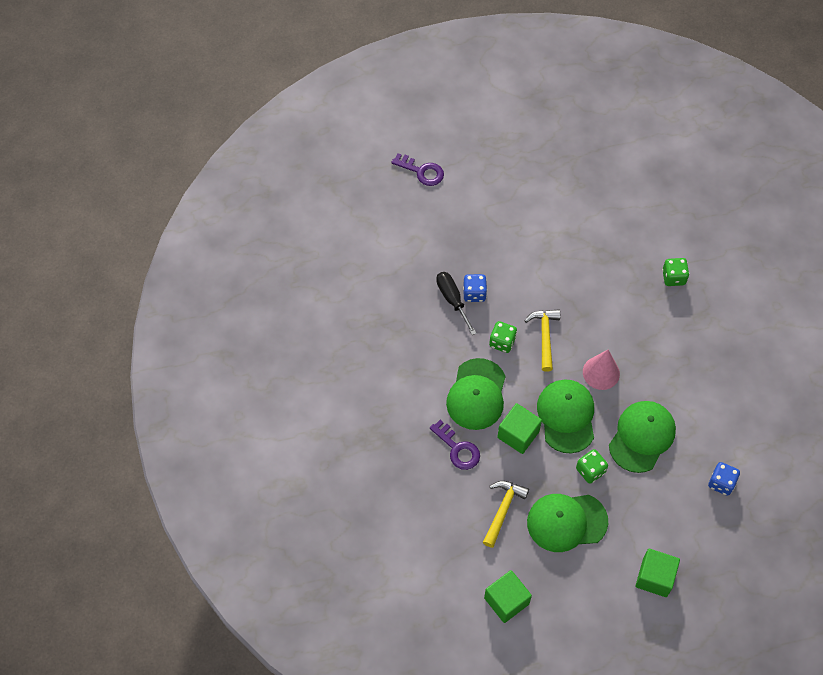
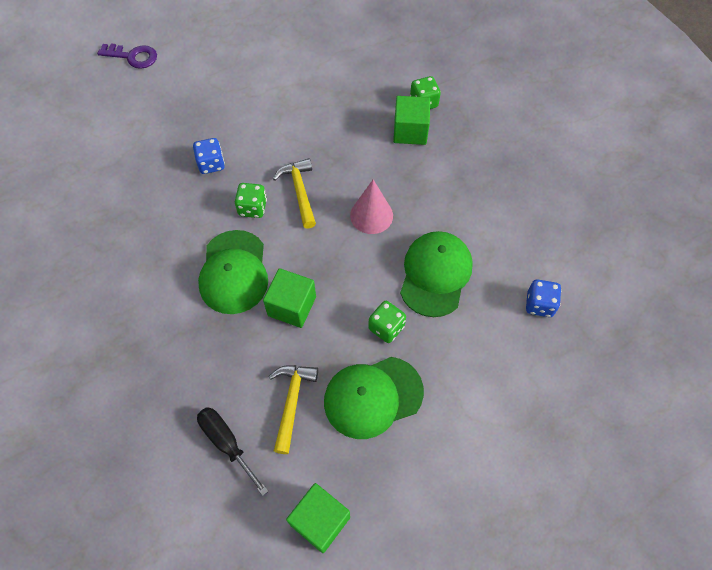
camera: 15 degrees left, 0 degrees up
(452, 300) = (187, 176): black screwdriver -> black screwdriver (227, 443)
(458, 449) = (222, 340): purple key -> none
(566, 416) = (343, 272): green cap -> none
(654, 577) = (496, 438): green cube -> green cube (410, 131)

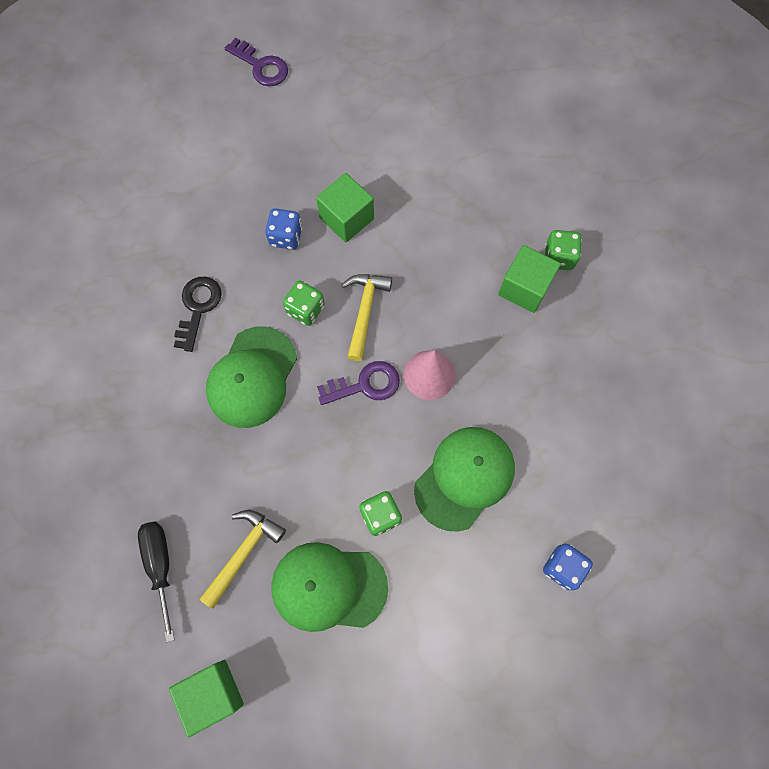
camera: 25 degrees right, 10 degrees up
(164, 240) = (198, 308): none -> black key
(292, 306) = (293, 444): green cube -> green cube (346, 218)
(326, 241) = (365, 384): none -> purple key

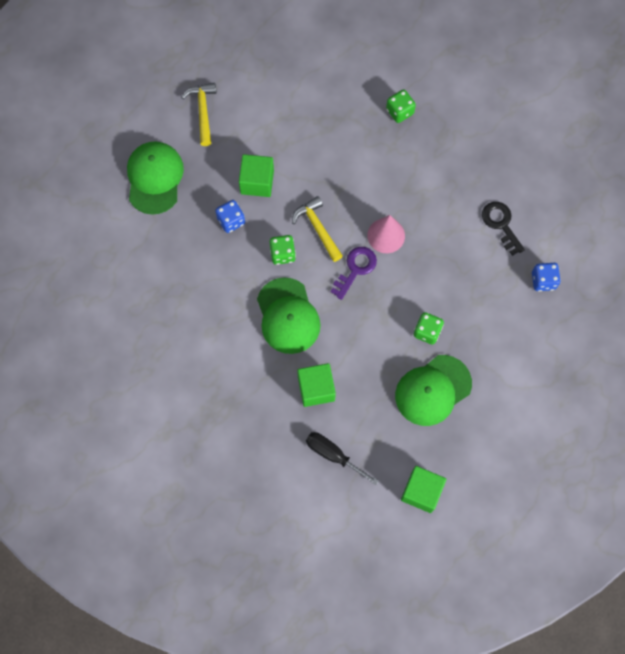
camera: 40 degrees left, 0 degrees up
(198, 308) = (218, 303): black key -> black key (501, 224)
(244, 552) = (372, 410): yellow hammer -> yellow hammer (203, 111)
(261, 66) = (114, 126): purple key -> none
(464, 478) = (454, 276): green cap -> green cap (154, 178)
(524, 288) = (396, 144): green cube -> green cube (316, 389)

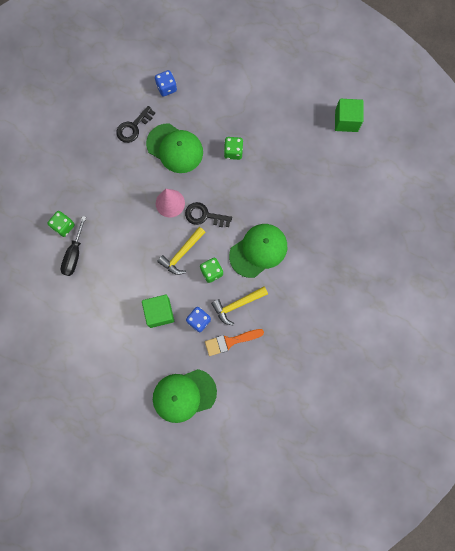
camera: 110 degrees left, 5 degrees up
(193, 246) = (230, 341): none -> orange brush
(203, 111) = (112, 380): yellow hammer -> yellow hammer (237, 305)
(316, 389) = (304, 212): green cube -> none
(333, 455) = (345, 185): black screwdriver -> black screwdriver (74, 254)
(355, 269) = (204, 216): purple key -> black key
(433, 390) = (274, 135): green cap -> green cap (175, 148)

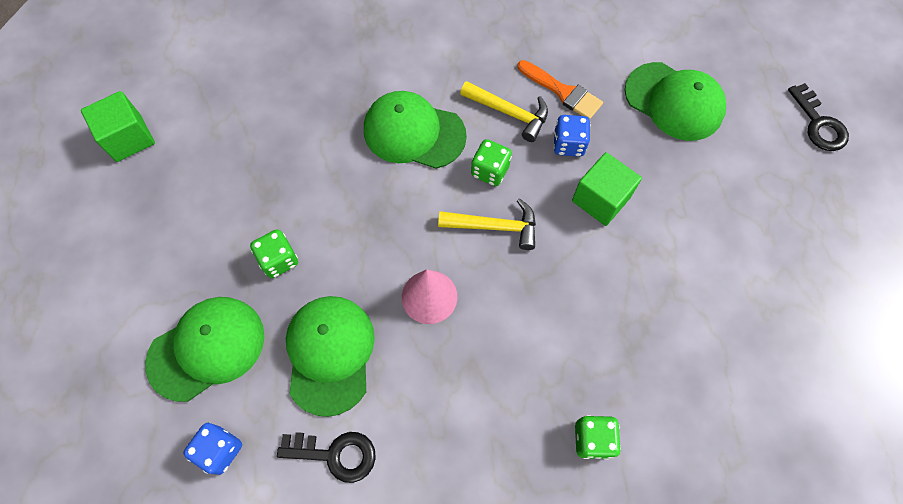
camera: 125 degrees left, 10 degrees down
(74, 254) = (622, 384): black screwdriver -> none
(204, 216) = (413, 234): black key -> black key (818, 124)
(213, 103) = (207, 348): none -> green cap

